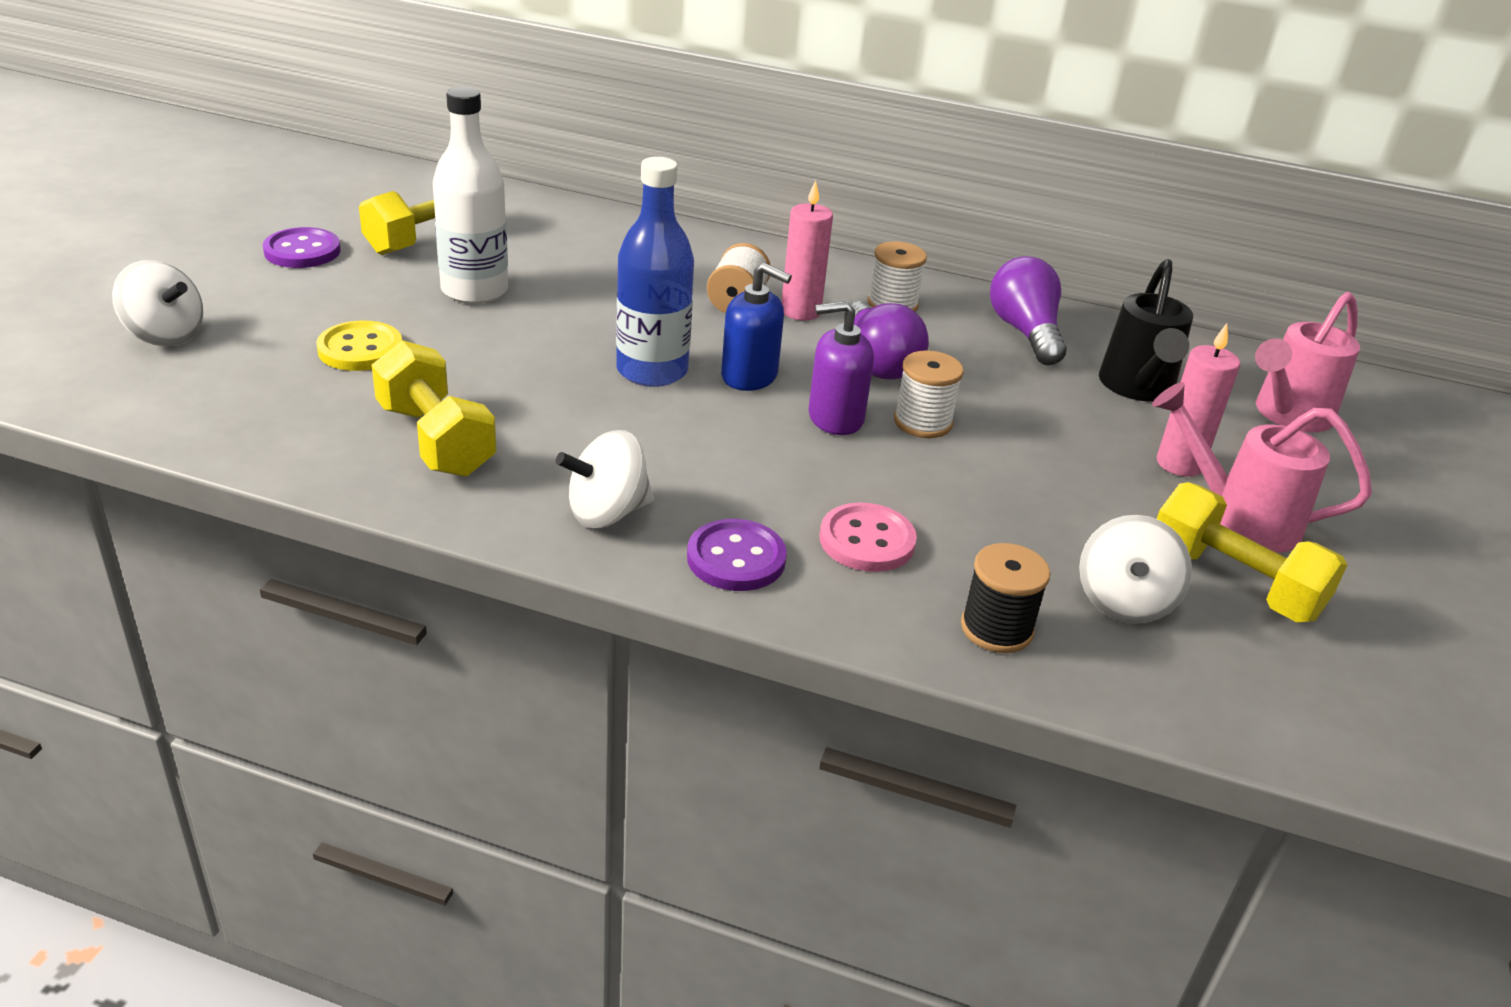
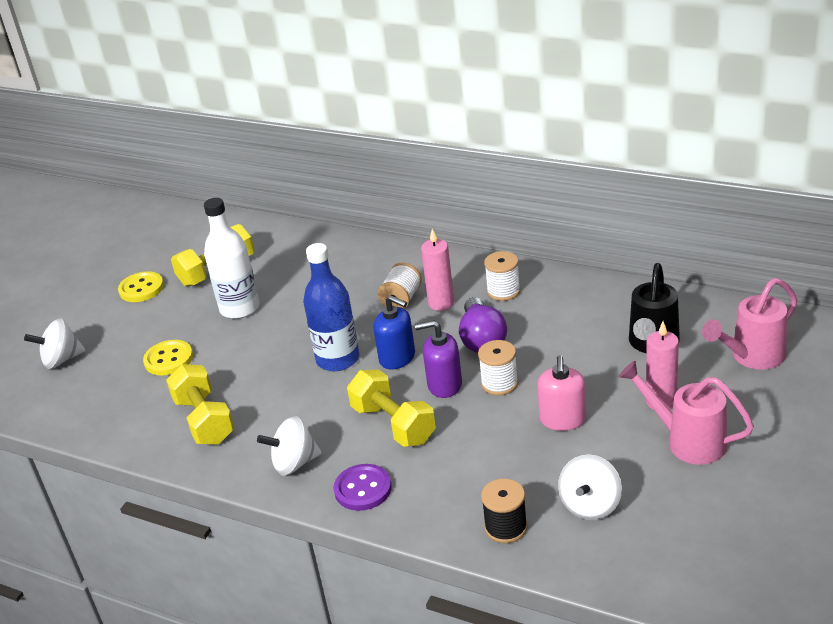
camera: 15 degrees right, 0 degrees up
(165, 335) = (61, 360): white spinning top -> white spinning top turned 120 degrees clockwise
(302, 251) = (141, 288): purple button -> yellow button
(867, 541) = (443, 472): pink button -> none
(1025, 333) = (588, 305): purple light bulb -> none
(1037, 478) = (562, 420): none -> pink soap dispenser
(1233, 583) = (665, 488): yellow dumbbell -> yellow dumbbell (393, 424)

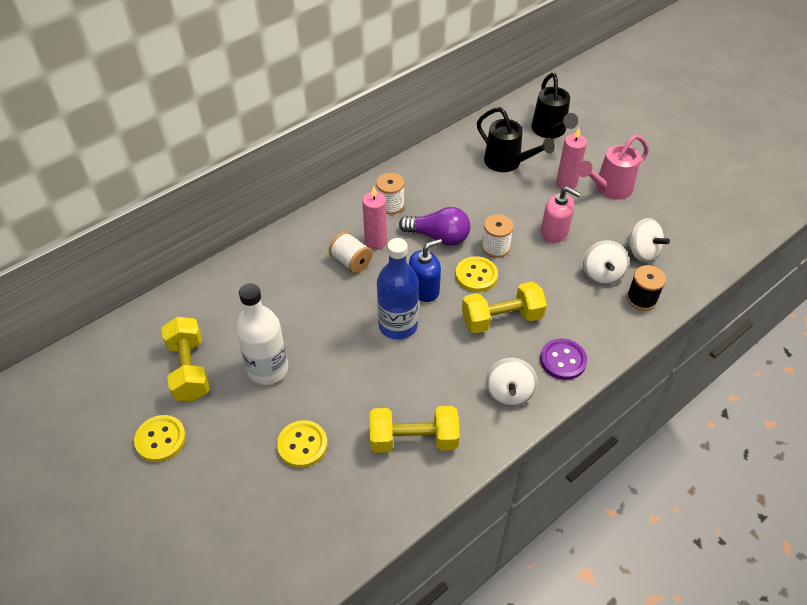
camera: 70 degrees left, 15 degrees up
(61, 360) = (226, 541): white spinning top -> white spinning top (601, 274)
(444, 385) = (476, 275): purple soap dispenser -> yellow button
(752, 357) = (550, 131): pink watering can -> black watering can

